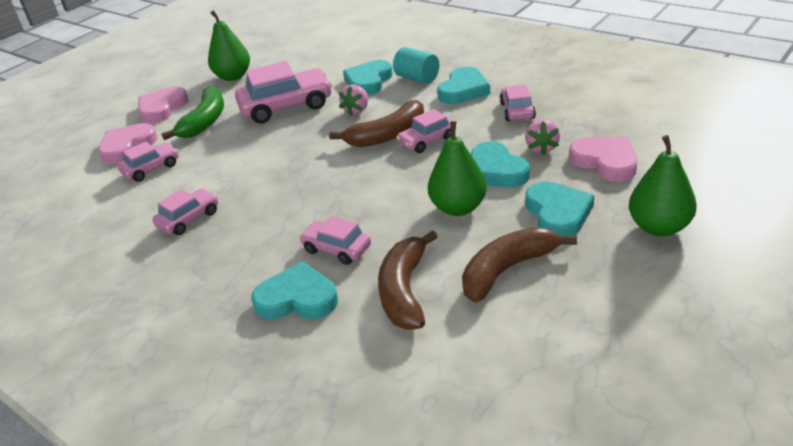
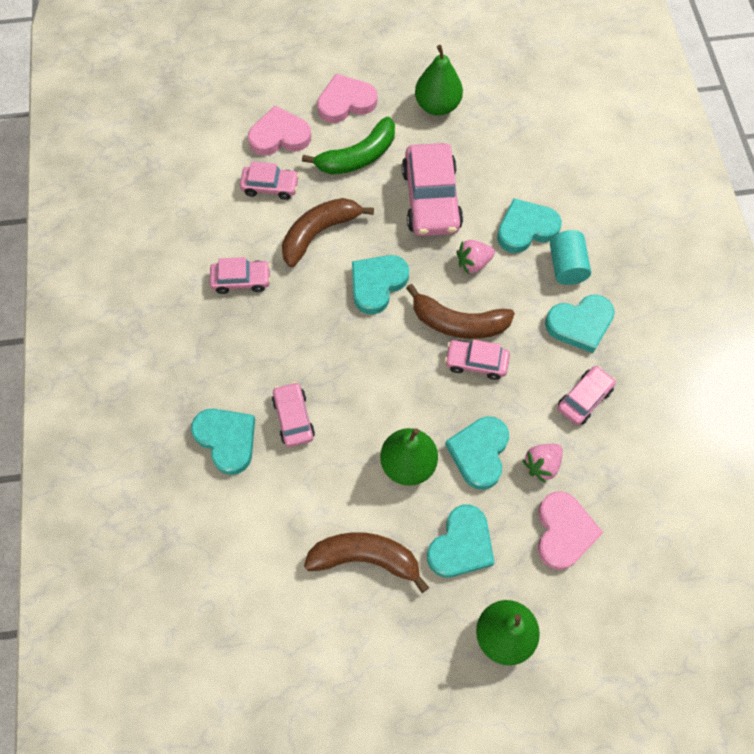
camera: 40 degrees right, 30 degrees up
(286, 106) = (431, 199): pink car -> pink car turned 60 degrees clockwise
(303, 156) = (377, 284): none -> turquoise heart
(404, 291) = (289, 505): brown banana -> brown banana (319, 233)

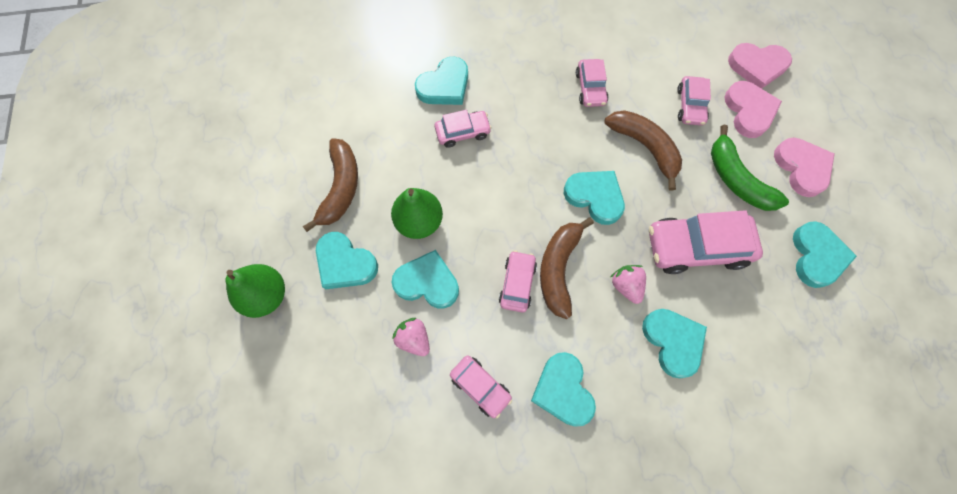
camera: 90 degrees right, 5 degrees up
(437, 106) = (816, 256): green pear -> turquoise heart
(563, 532) = (349, 354): pink heart -> pink heart (757, 66)
(566, 266) = (631, 382): turquoise cylinder -> none

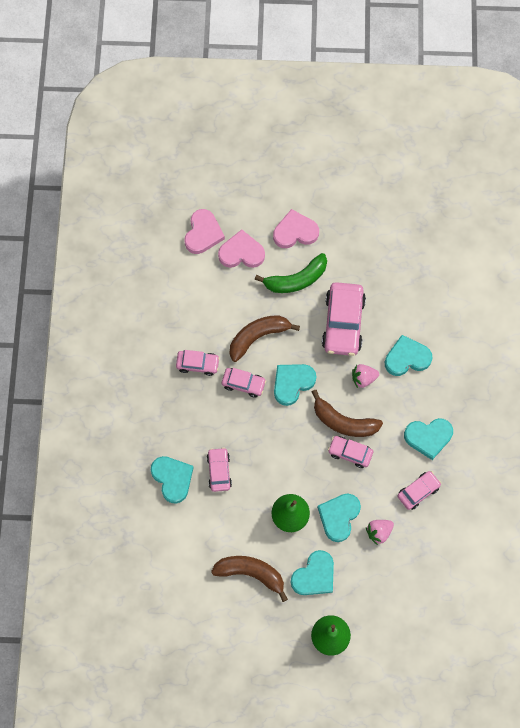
camera: 80 degrees left, 0 degrees up
(690, 106) = (228, 294): pink car -> pink car (243, 384)
(816, 256) = (363, 246): turquoise heart -> none

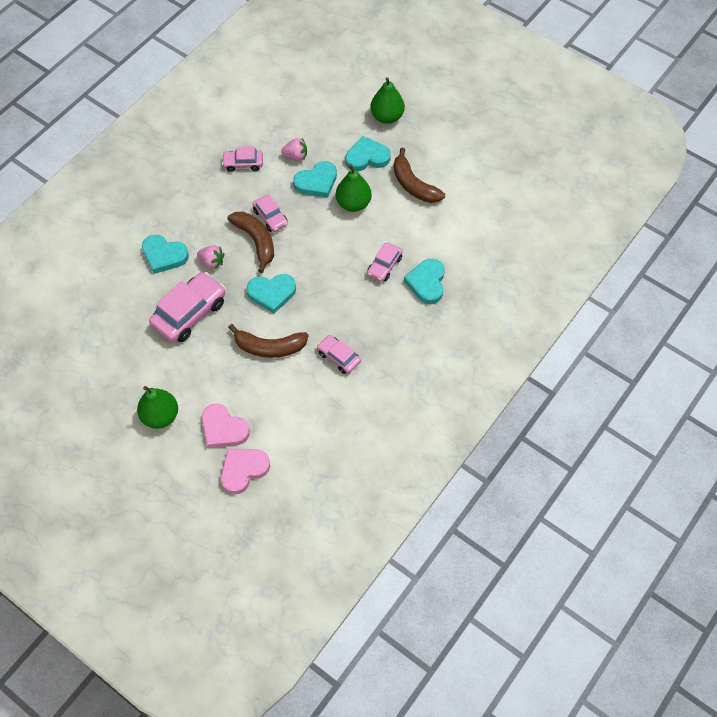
camera: 145 degrees left, 10 degrees down
(243, 384) = (312, 318): pink car -> none
(295, 232) = (160, 416): pink heart -> green pear
(296, 279) = (196, 373): green banana -> none
(428, 437) = (202, 192): turquoise heart -> none

